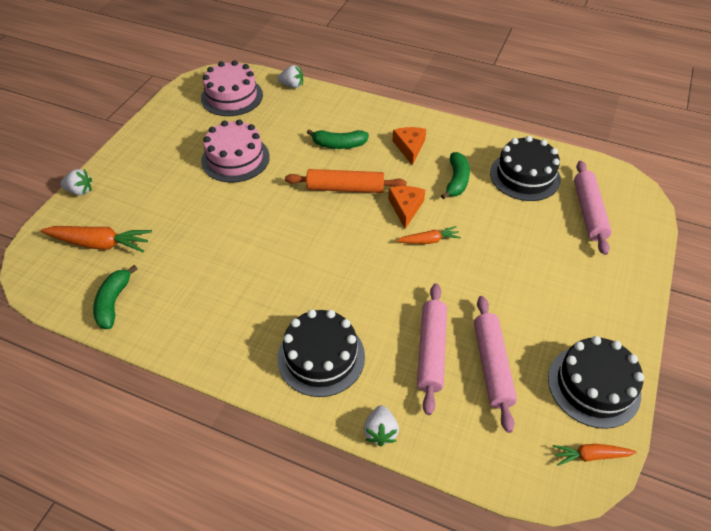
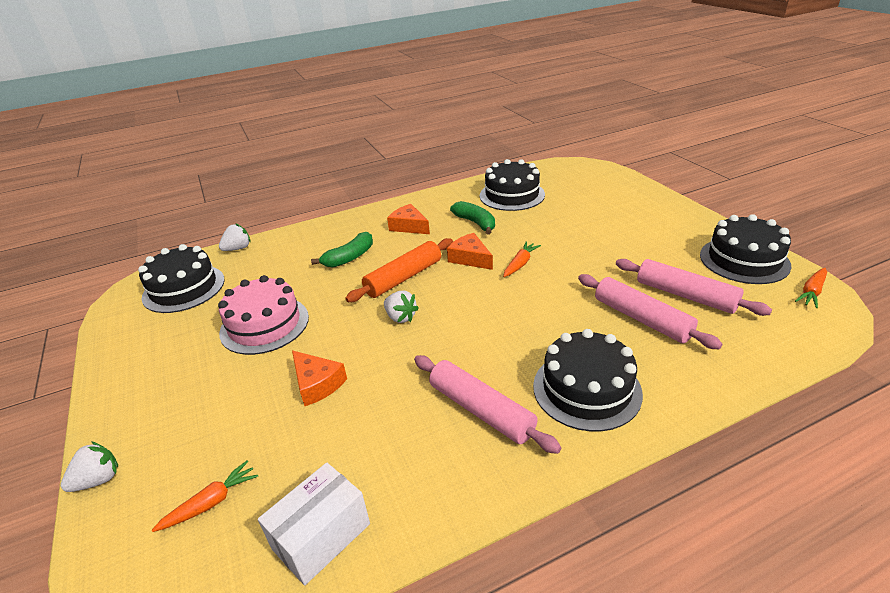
camera: 45 degrees left, 15 degrees down
(99, 244) = (210, 503): orange carrot -> orange carrot, size x0.58
(114, 302) = (321, 536): green banana -> white box
(209, 221) = (317, 384): none -> orange cheese
(232, 96) = (184, 288): pink cake -> black cake
(380, 431) = (711, 393): white strawberry -> white strawberry (400, 317)
(589, 212) = (579, 188): pink rolling pin -> pink rolling pin (481, 410)

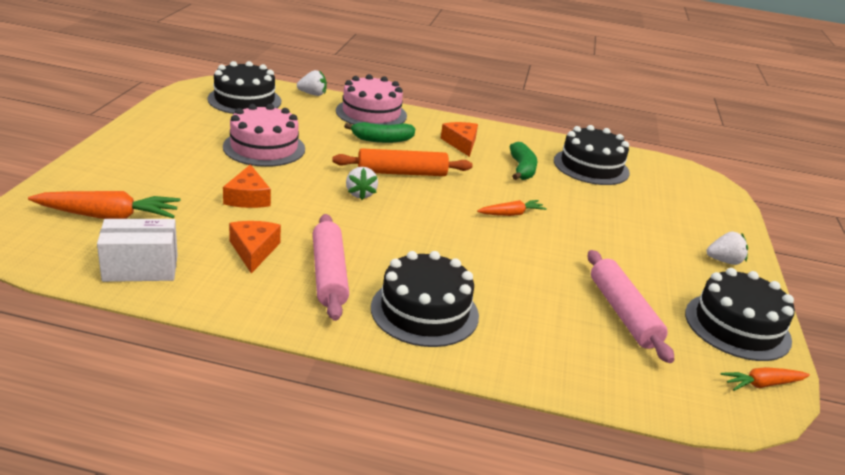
camera: 30 degrees right, 5 degrees down
(98, 480) = (70, 170): white strawberry -> white strawberry (724, 261)
(210, 503) = (108, 216): orange carrot -> orange carrot, size x1.73
(309, 239) = (371, 113): none -> pink cake
(470, 258) = (475, 189): orange cheese -> orange cheese (254, 250)
(642, 319) = (551, 303): pink rolling pin -> none

